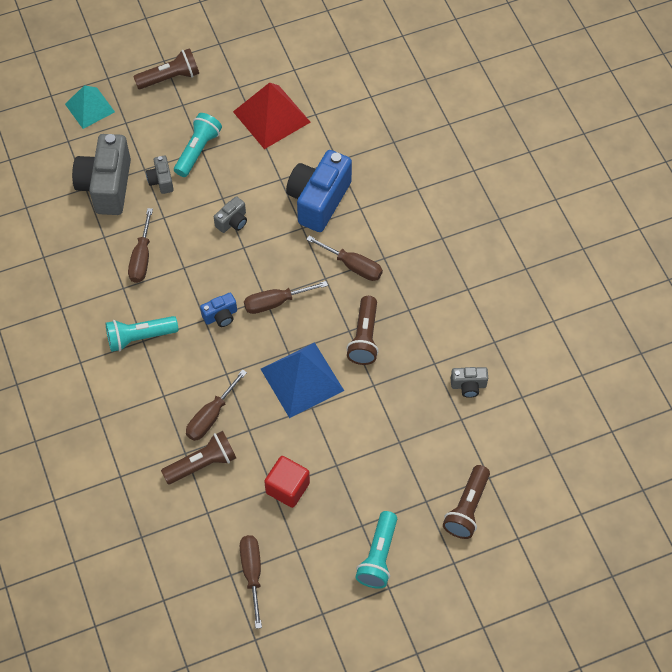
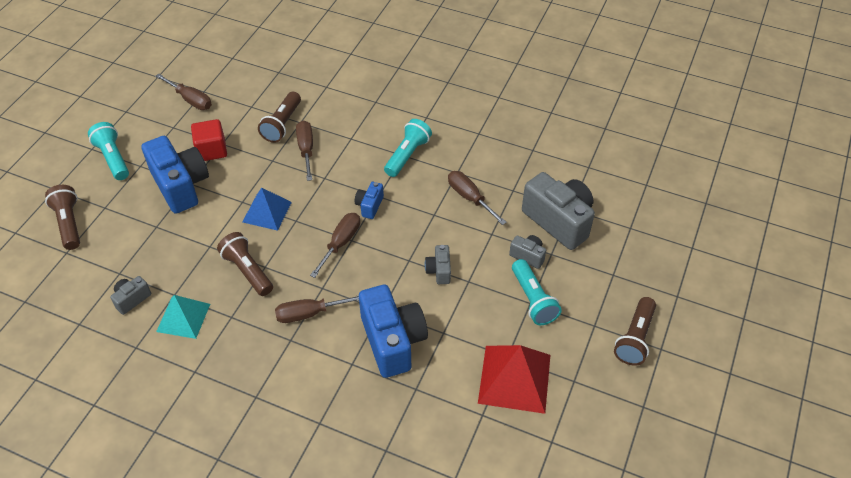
camera: 135 degrees right, 10 degrees down
(89, 107) = (653, 262): turquoise pyramid -> turquoise pyramid (183, 317)
(302, 379) = (267, 212): blue pyramid -> blue pyramid, size x0.66
(346, 469) = (180, 186): none -> blue camera

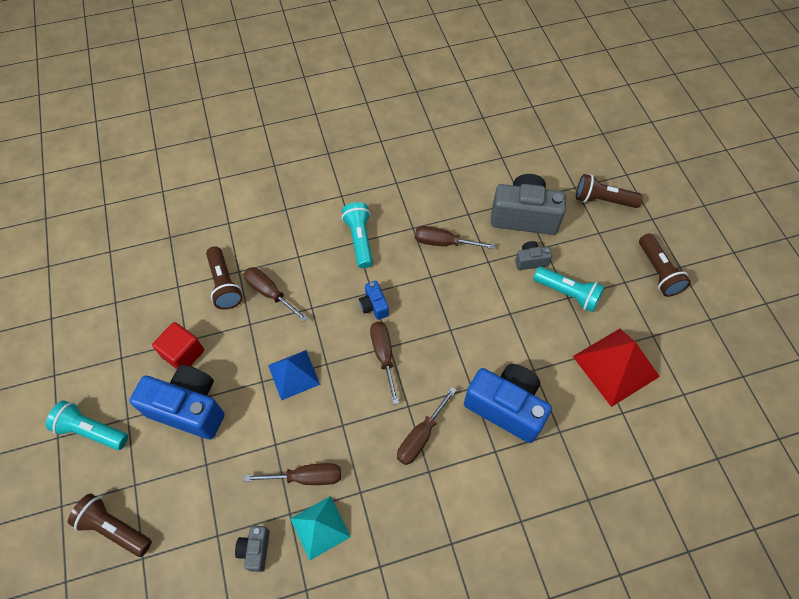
camera: 40 degrees left, 10 degrees up
(190, 100) = (111, 319): brown screwdriver -> brown screwdriver (307, 477)
(247, 271) = (332, 440): brown flashlight -> brown flashlight (603, 200)
(439, 271) = (481, 321): grey camera -> none

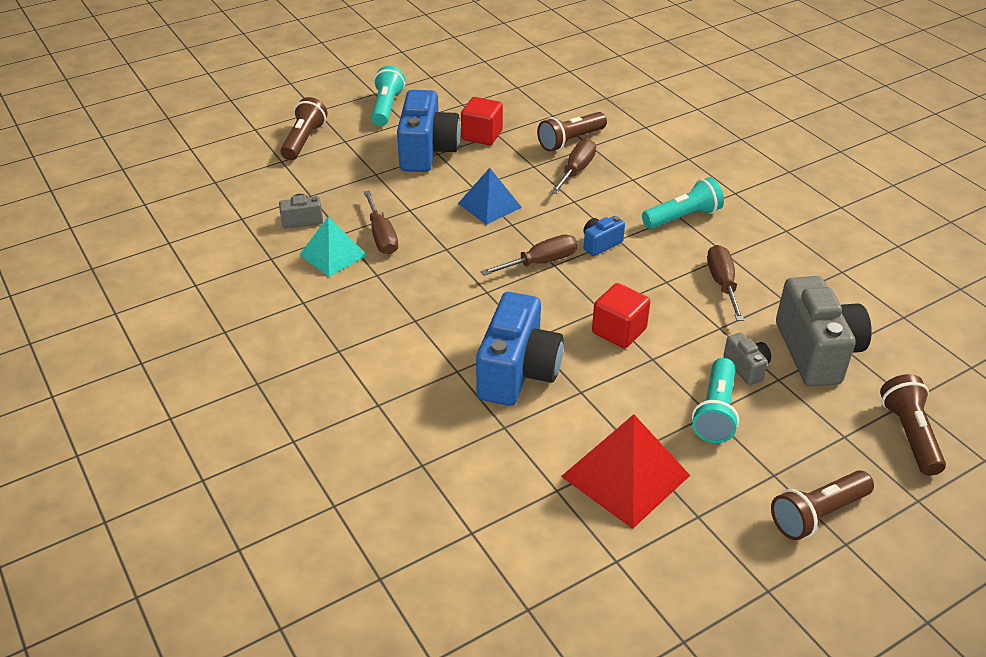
camera: 75 degrees right, 20 degrees down
(420, 436) = (454, 307): brown screwdriver -> none
(477, 325) = (619, 331): none -> red cube

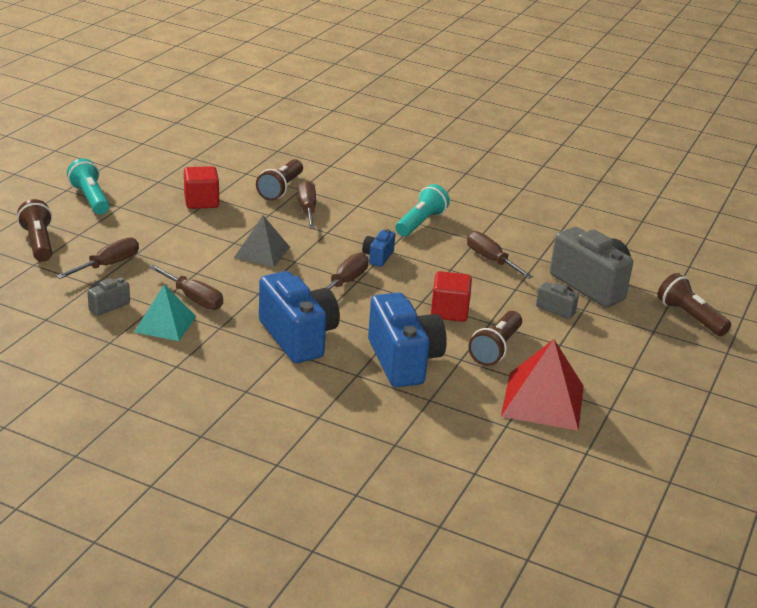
camera: 35 degrees left, 10 degrees down
(340, 179) = (108, 265): none -> brown screwdriver
(427, 151) = (165, 225): blue camera -> blue camera (298, 337)
(489, 205) = (262, 252): blue pyramid -> grey pyramid
(715, 412) = (563, 342): turquoise flashlight -> none
(817, 514) = (680, 381): brown flashlight -> brown flashlight (496, 348)

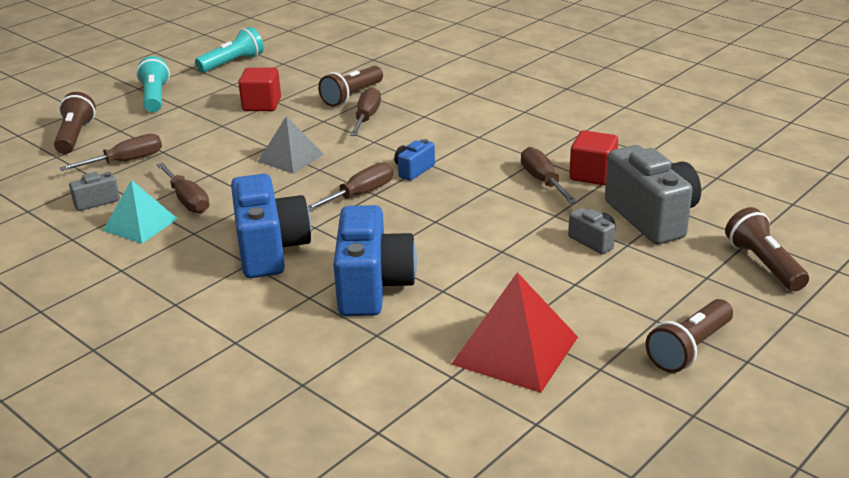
camera: 20 degrees right, 0 degrees up
(420, 223) = (484, 137): turquoise flashlight -> turquoise flashlight (232, 63)
(449, 311) = (460, 235): red cube -> red cube (592, 175)
(496, 348) = (491, 282): brown flashlight -> brown flashlight (689, 349)

